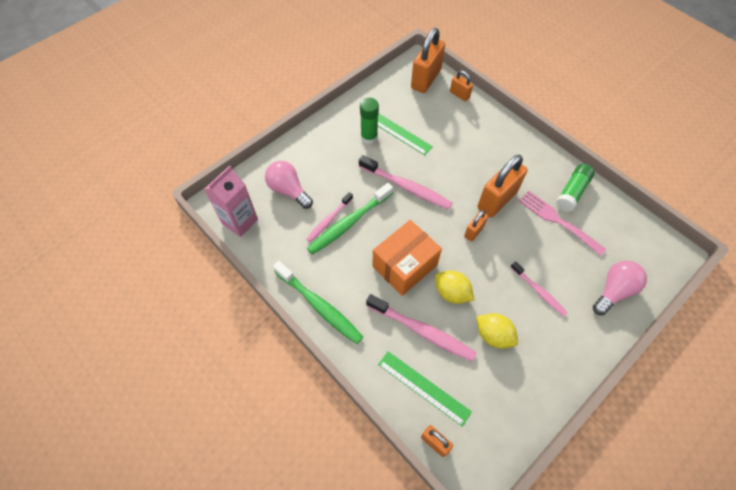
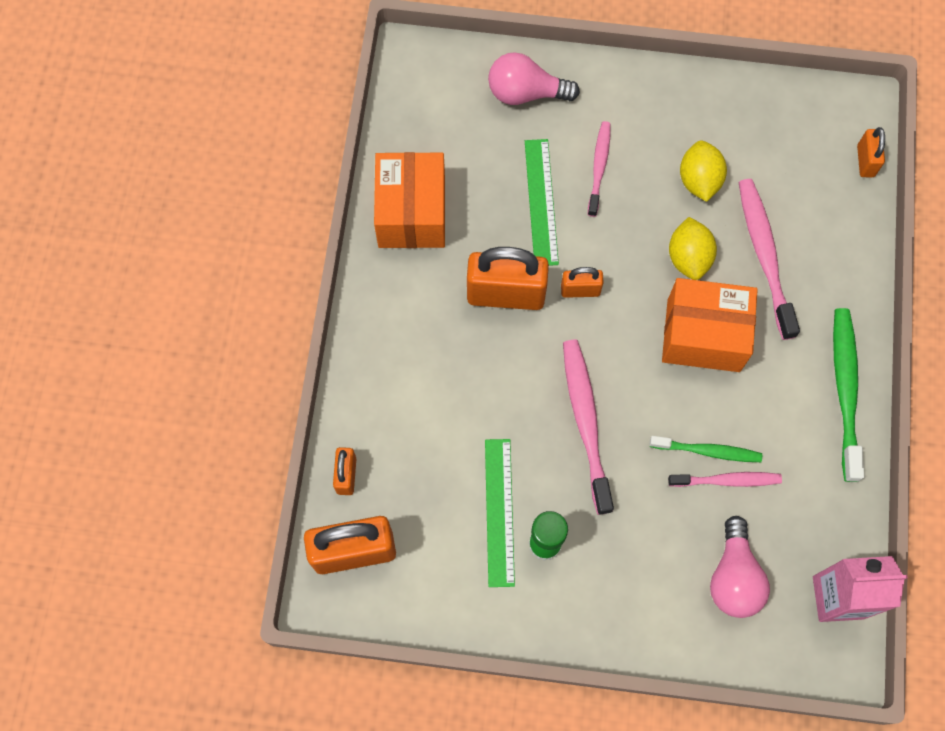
camera: 130 degrees left, 10 degrees up
(349, 223) = (707, 451): green toothbrush -> green toothbrush, size x0.62
(424, 387) = (823, 209): green ruler -> green ruler (541, 202)
(558, 221) = (475, 203): pink fork -> none
(572, 192) = (411, 213): green glue stick -> orange box

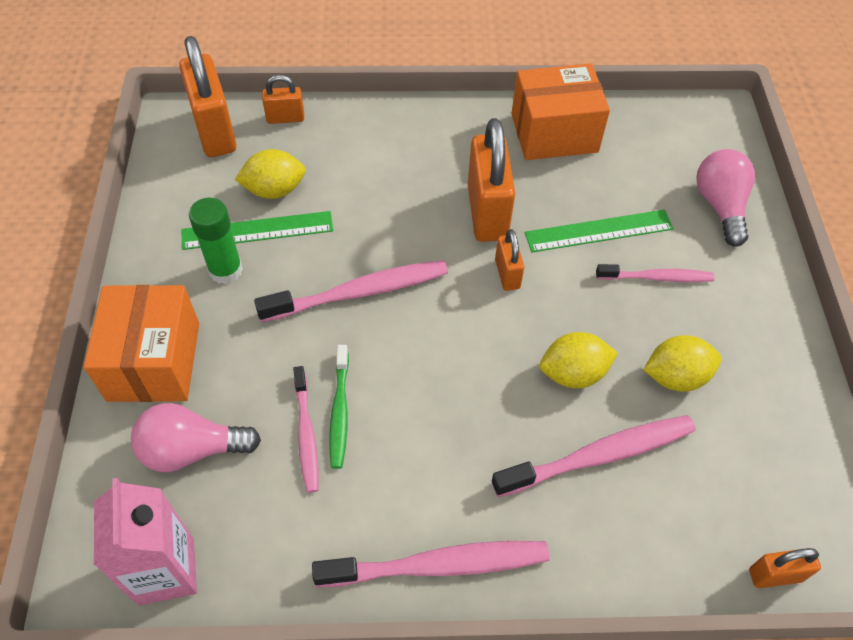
camera: 80 degrees right, 15 degrees down
(448, 492) = (274, 190): none -> yellow lemon
(703, 335) = (480, 396): orange box -> orange box (154, 361)
(845, 390) = (438, 565): green toothbrush -> pink toothbrush

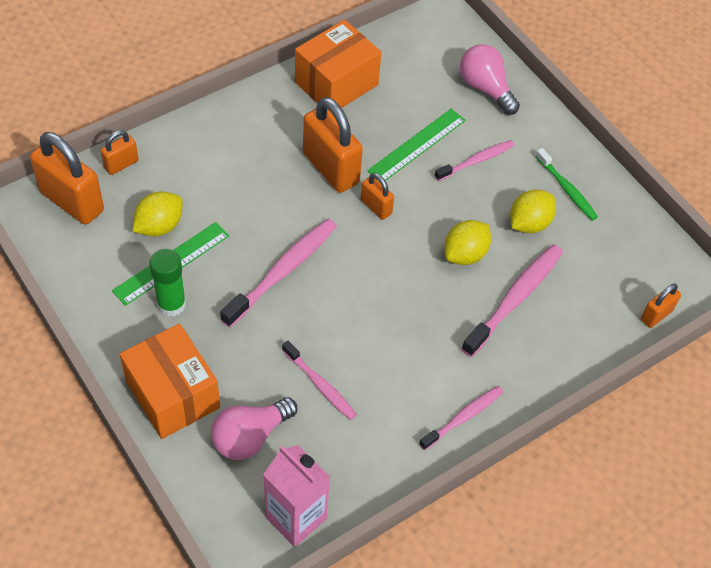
camera: 35 degrees left, 0 degrees up
(340, 411) = (331, 358): green toothbrush -> green toothbrush (567, 189)
(438, 565) = (463, 417): pink toothbrush -> pink toothbrush, size x0.62

